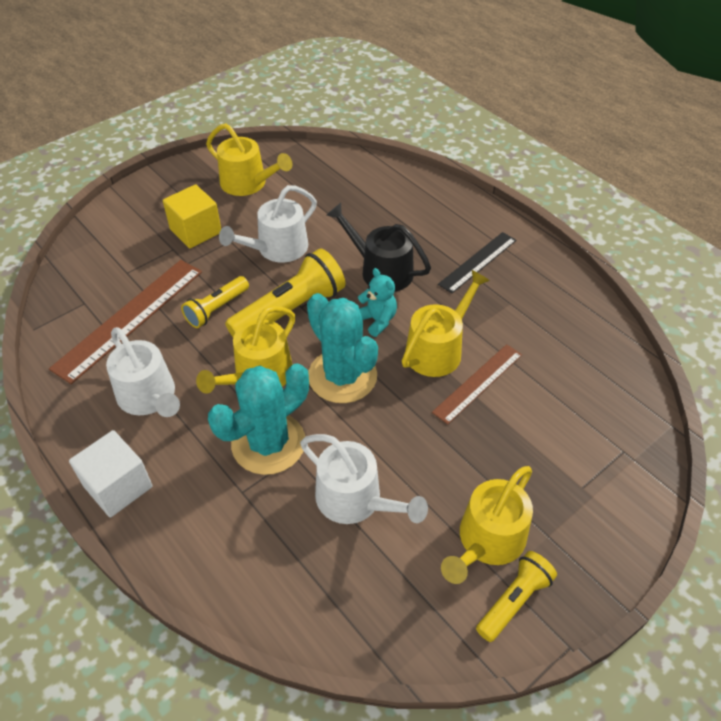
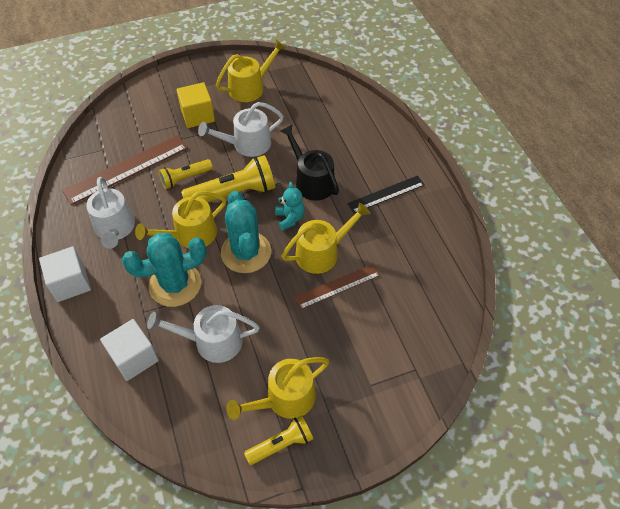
camera: 20 degrees right, 5 degrees up
(248, 183) = (250, 87): yellow watering can -> yellow watering can turned 90 degrees counterclockwise
(258, 556) = (134, 358): none -> white cube
(355, 500) = (212, 341): white watering can -> white watering can turned 120 degrees clockwise

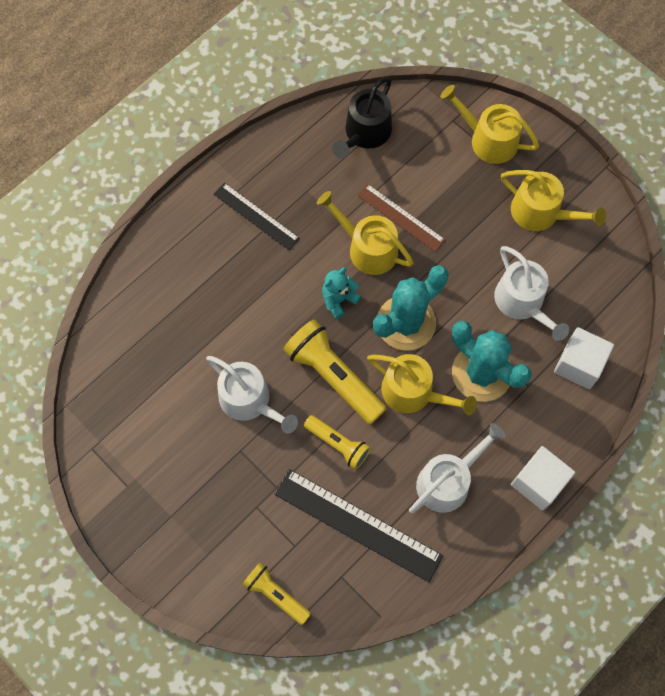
camera: 115 degrees left, 15 degrees up
(126, 169) = (357, 525): brown ruler -> black ruler
(197, 116) = (227, 489): yellow cube -> none
(250, 87) = (145, 449): yellow watering can -> yellow watering can (488, 140)
(281, 444) = (581, 198): yellow flashlight -> yellow flashlight (276, 594)
(312, 181) = (274, 300): black watering can -> black watering can (365, 133)

